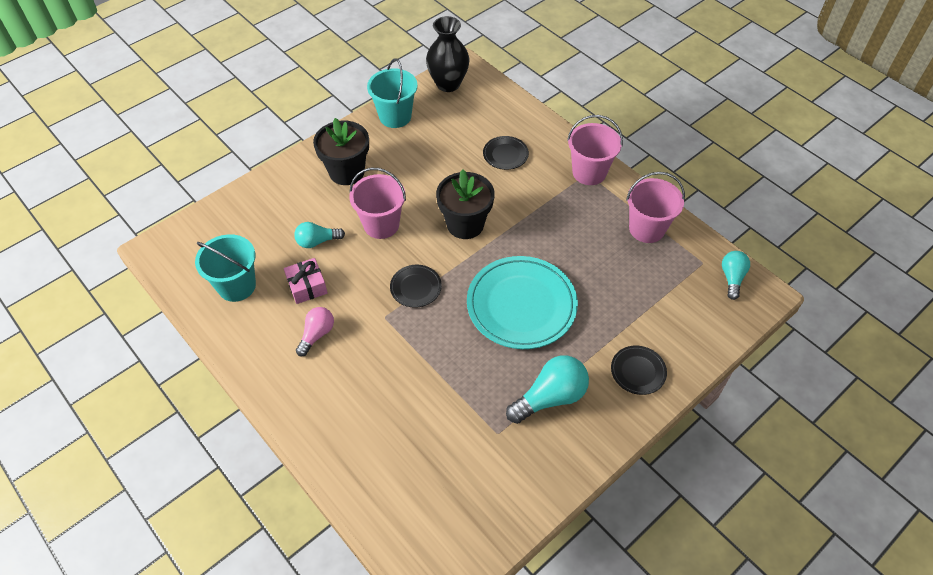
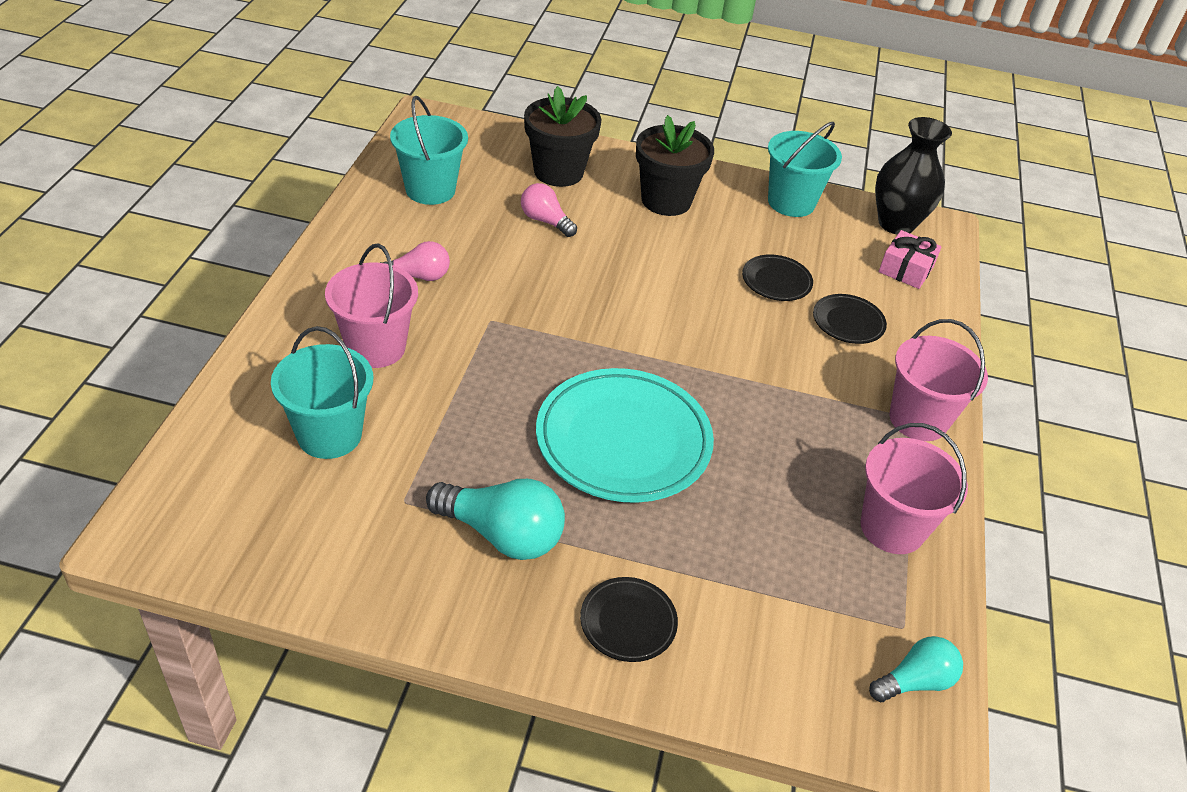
camera: 50 degrees right, 10 degrees down
(307, 286) = (477, 240): pink gift -> pink gift (905, 269)
(317, 241) = (545, 221): turquoise light bulb -> pink light bulb
(381, 224) = (620, 260): pink bucket -> pink bucket (376, 347)
(416, 288) = (557, 329): black plate -> black plate (776, 281)
(421, 448) = (329, 435): none -> turquoise bucket
(465, 224) = (696, 332): black flower pot -> black flower pot (558, 172)

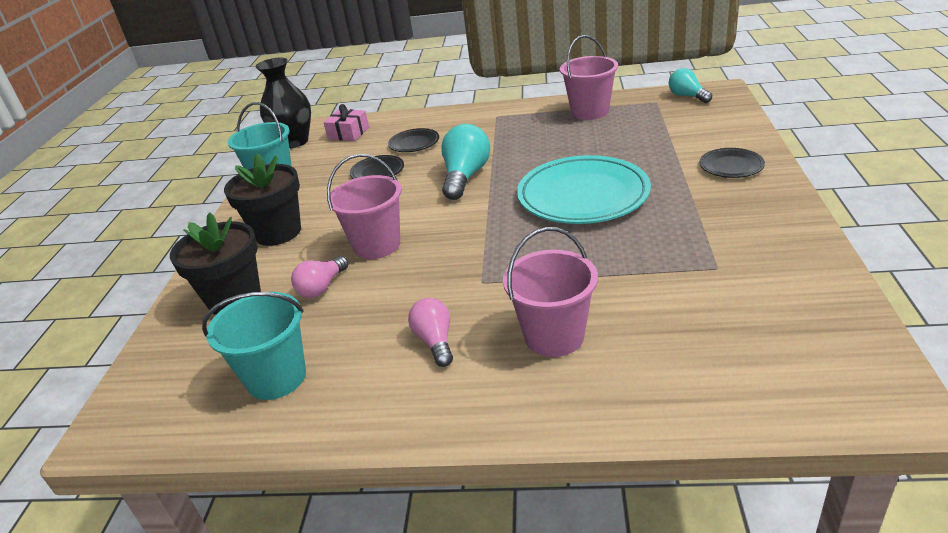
camera: 90 degrees left, 10 degrees down
(329, 435) = (682, 327): turquoise bucket -> none
(502, 534) = (708, 220): turquoise light bulb -> turquoise light bulb (465, 177)
(918, 419) = (496, 115): pink bucket -> pink bucket (377, 245)

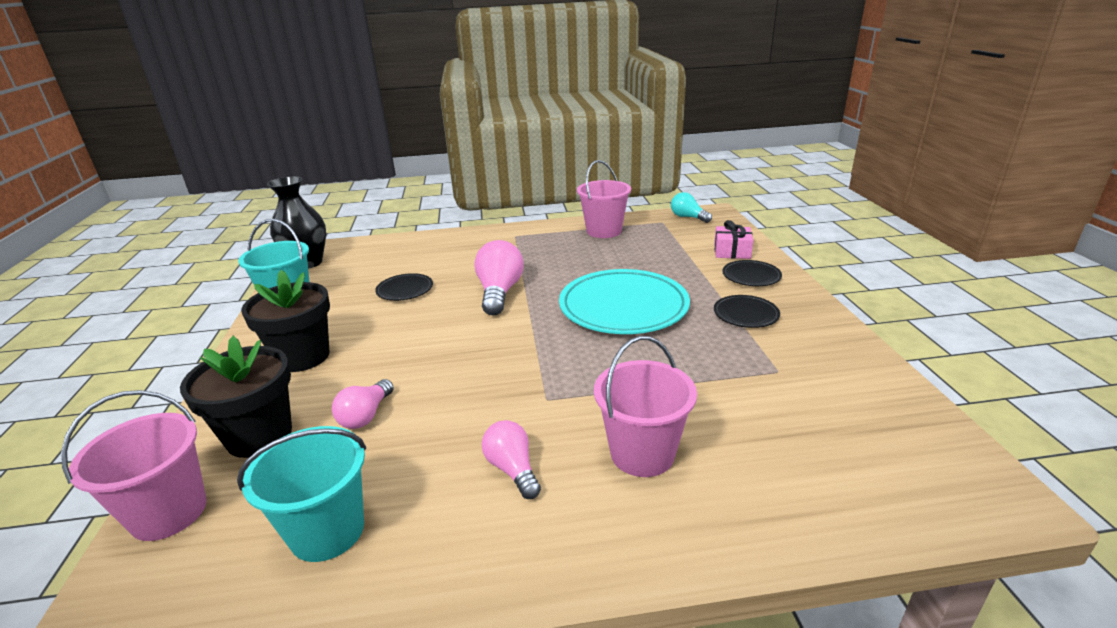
camera: 15 degrees left, 5 degrees down
(348, 133) = (365, 254): pink gift -> pink gift (732, 251)
(377, 245) = (420, 365): pink bucket -> pink bucket (169, 512)
(414, 143) = (438, 262): black plate -> black plate (745, 314)
(465, 177) = (499, 292): turquoise light bulb -> pink light bulb

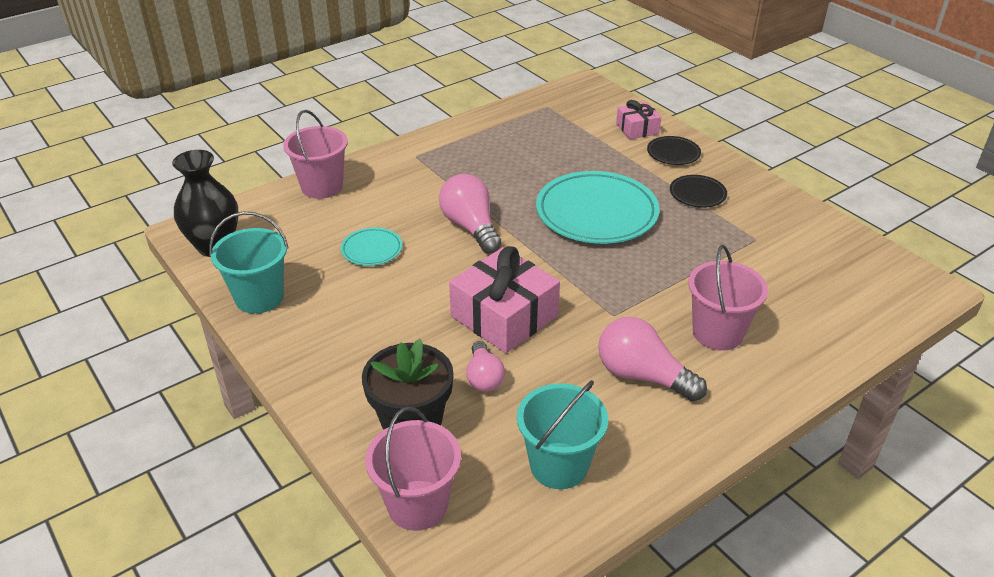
camera: 30 degrees left, 10 degrees up
(303, 357) = (356, 347): black flower pot -> none
(405, 290) = (372, 250): black plate -> turquoise plate
(445, 369) = (504, 316): none -> pink gift
(512, 469) = (642, 376): pink light bulb -> pink light bulb, size x1.61
(604, 231) = (500, 130): pink bucket -> pink bucket (322, 187)
(688, 217) = (566, 95): turquoise light bulb -> none

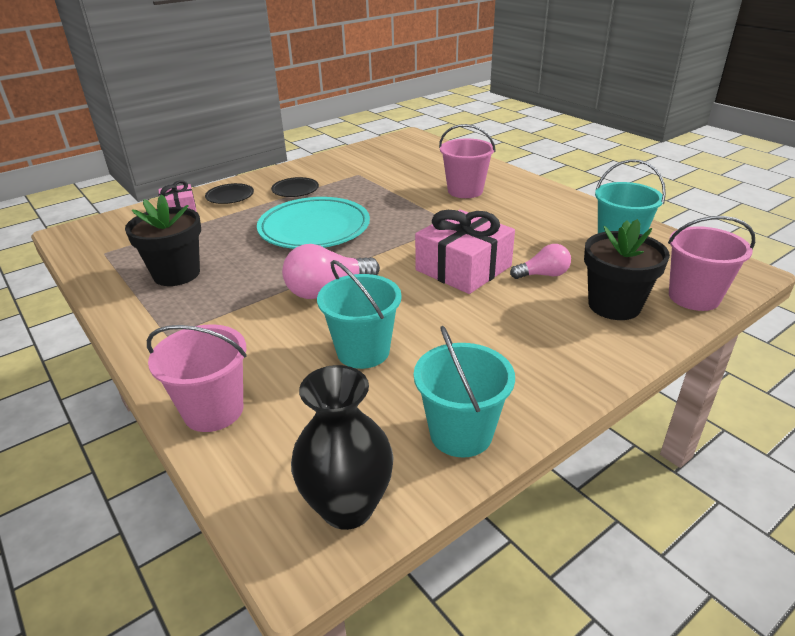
camera: 90 degrees left, 5 degrees down
(372, 250) = (363, 351): turquoise plate -> turquoise bucket
(508, 146) = (176, 274): none -> black flower pot
(642, 376) = (517, 215): pink light bulb -> none

